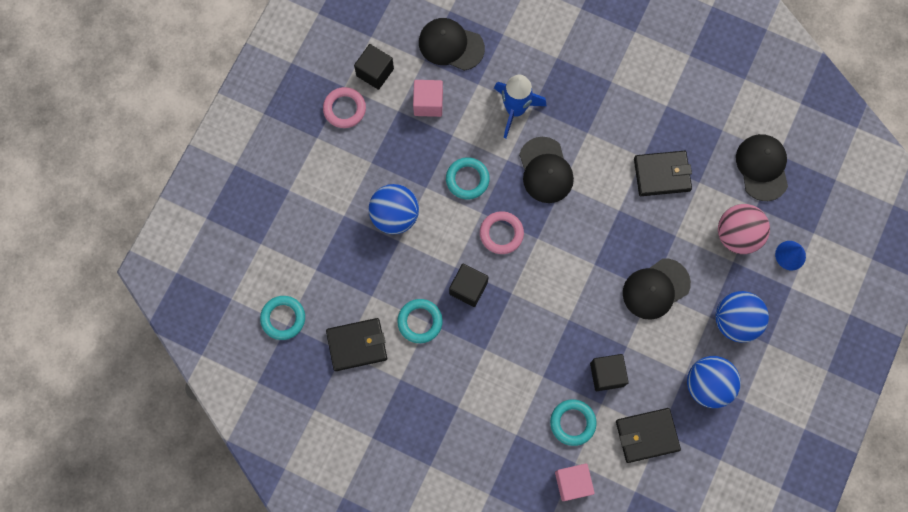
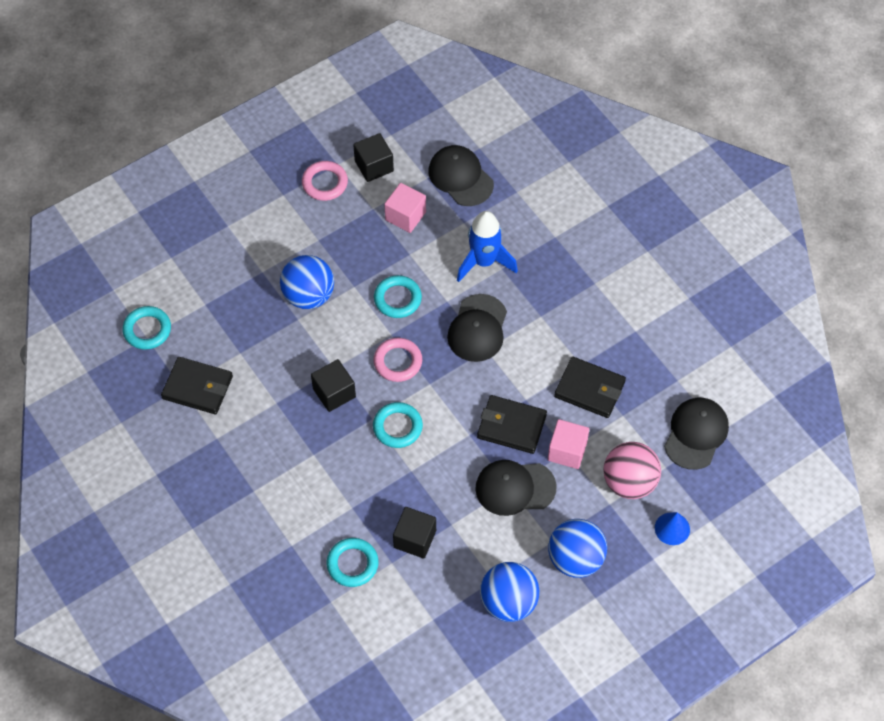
camera: 30 degrees right, 15 degrees down
(420, 321) = (269, 398): turquoise ring -> turquoise ring (397, 427)
(572, 483) = (316, 618): pink cube -> pink cube (567, 451)
(647, 435) = (417, 615): black wallet -> black wallet (511, 426)

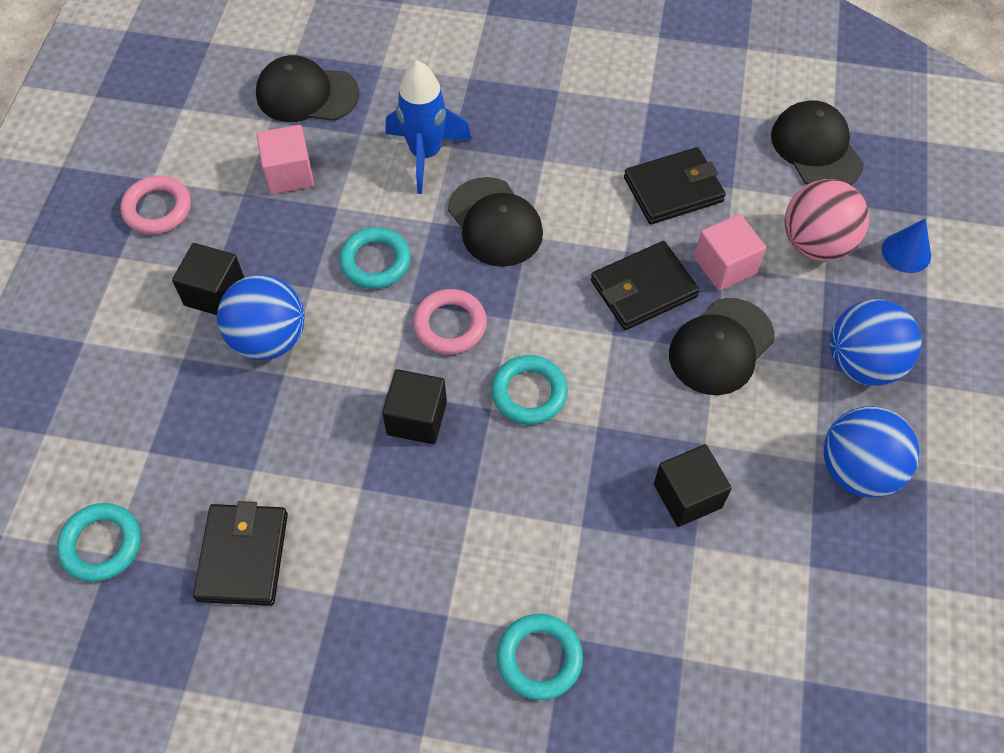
camera: 45 degrees left, 0 degrees up
(197, 387) = (243, 556): black wallet -> black wallet turned 60 degrees counterclockwise
(352, 564) = (656, 590): turquoise ring -> turquoise ring (539, 658)
(374, 166) = (197, 151): black cube -> black cube (215, 293)

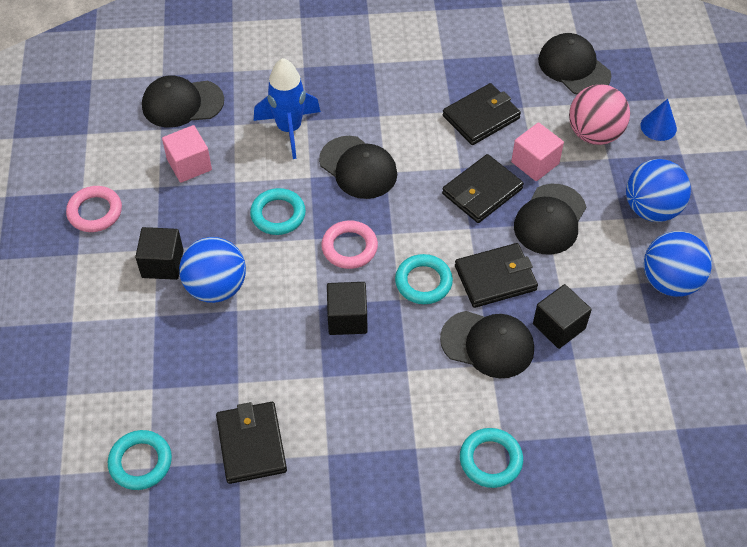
camera: 15 degrees left, 5 degrees down
(585, 497) = (487, 344): none -> black cap
(624, 409) = (495, 278): none -> black wallet

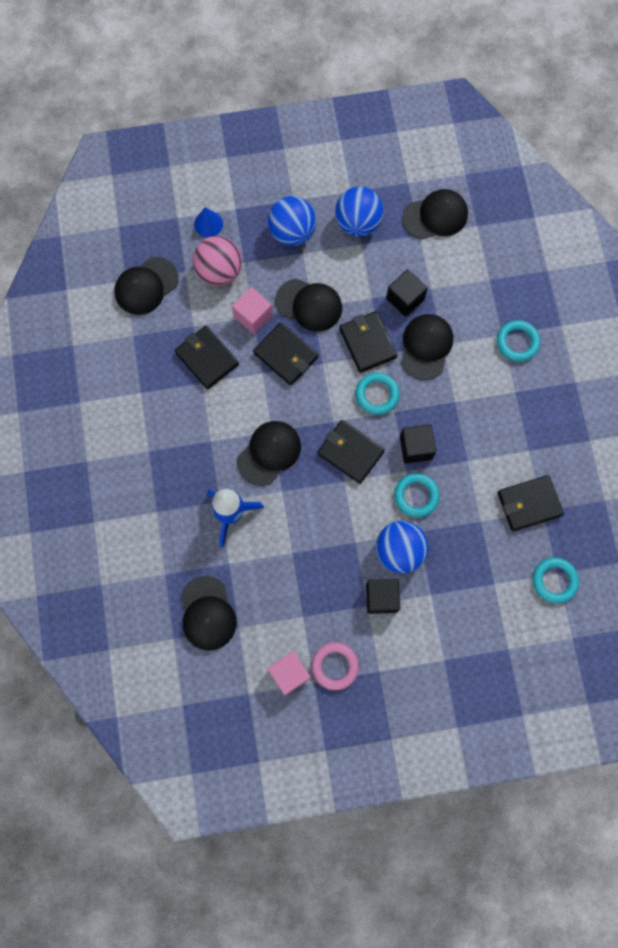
camera: 95 degrees left, 20 degrees up
(189, 165) = (277, 594): pink cube -> pink cube (289, 673)
(278, 214) = (323, 512): turquoise ring -> turquoise ring (416, 496)
(349, 247) = (350, 452): pink ring -> black wallet
(688, 376) = (435, 216): none -> black cap

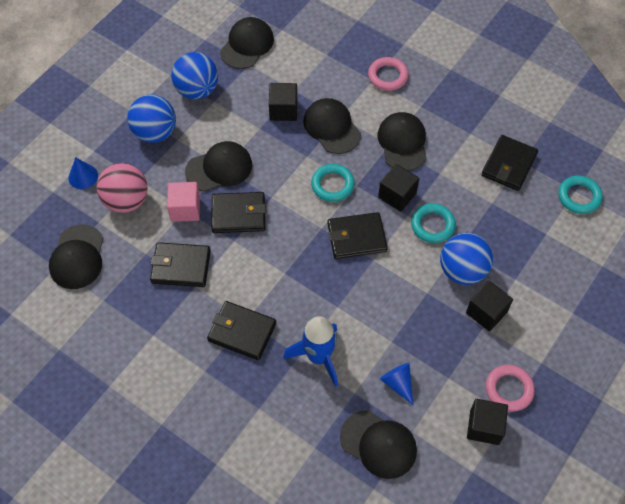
camera: 45 degrees left, 15 degrees down
(264, 585) = (397, 383): none -> blue cone
(269, 453) = (299, 289): black cap -> black cap (402, 143)
(289, 673) = (484, 427): pink cube -> black cube
(367, 343) = (289, 158): black wallet -> black wallet (242, 332)
(517, 342) = (388, 76): turquoise ring -> pink ring

